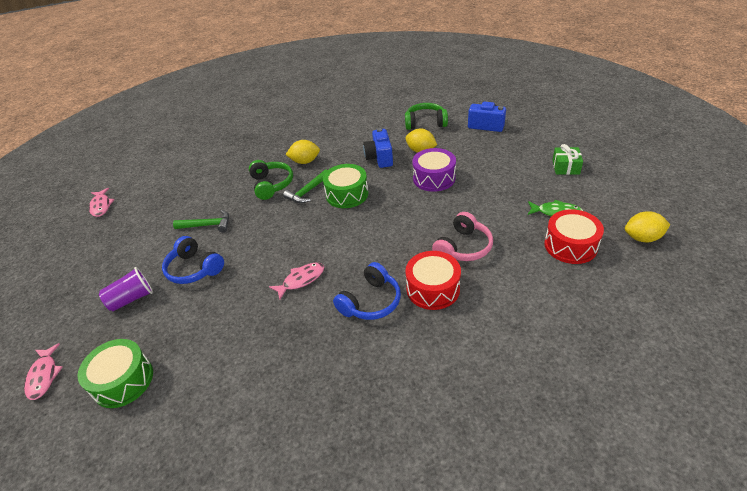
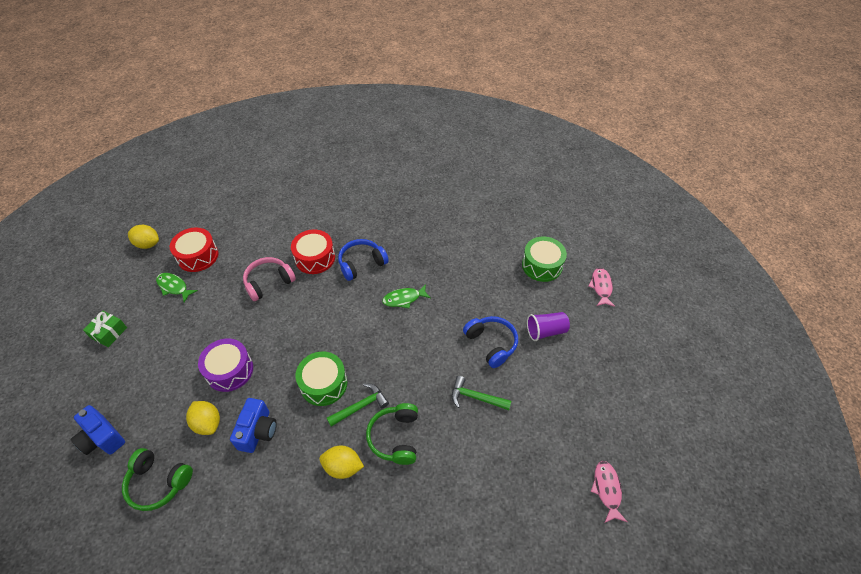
camera: 165 degrees left, 10 degrees up
(301, 280) = (404, 299): pink fish -> green fish

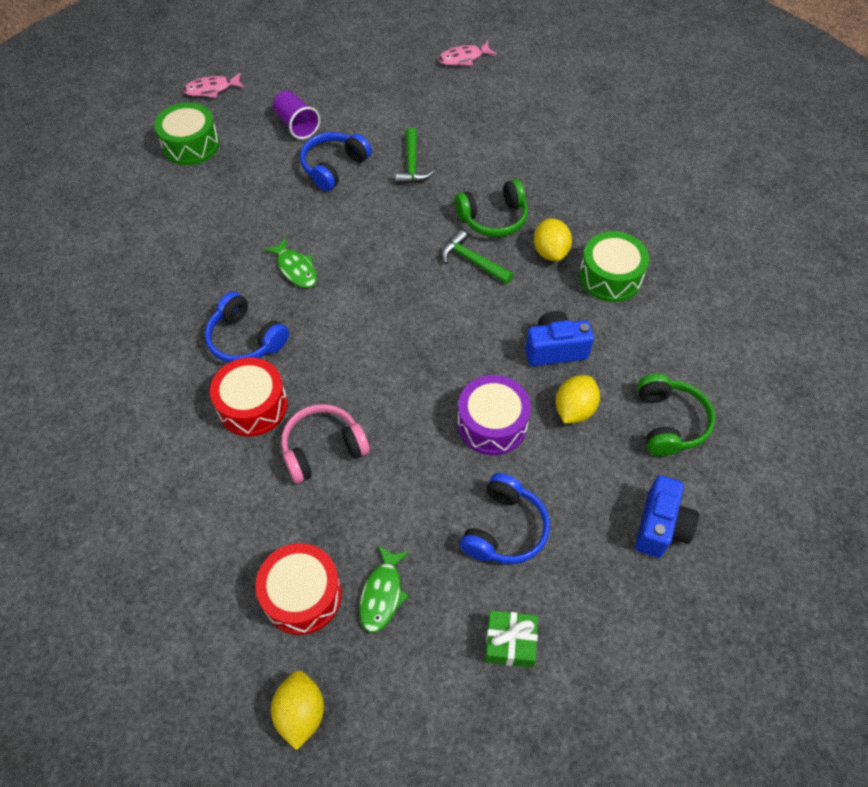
camera: 110 degrees left, 5 degrees up
(164, 352) = (504, 529): none -> blue headphones
(269, 282) = (323, 449): pink headphones -> pink headphones turned 120 degrees clockwise
(323, 384) = (461, 308): green drum -> green drum (610, 277)

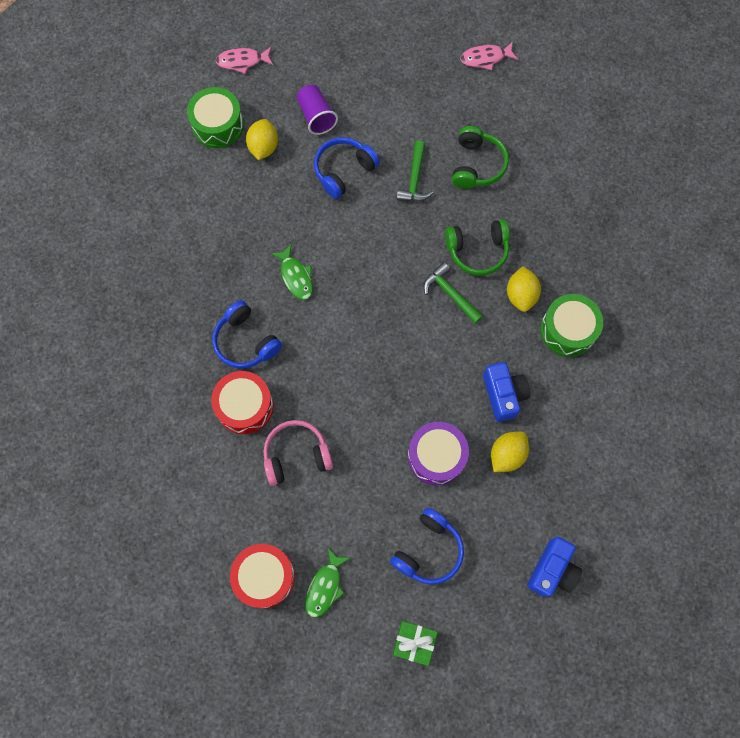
camera: 10 degrees right, 15 degrees up
(301, 713) = (252, 667): yellow lemon -> yellow lemon (263, 147)
(555, 349) = (503, 395): blue camera -> blue camera turned 75 degrees clockwise
(669, 422) = (583, 480): green headphones -> green headphones (476, 165)

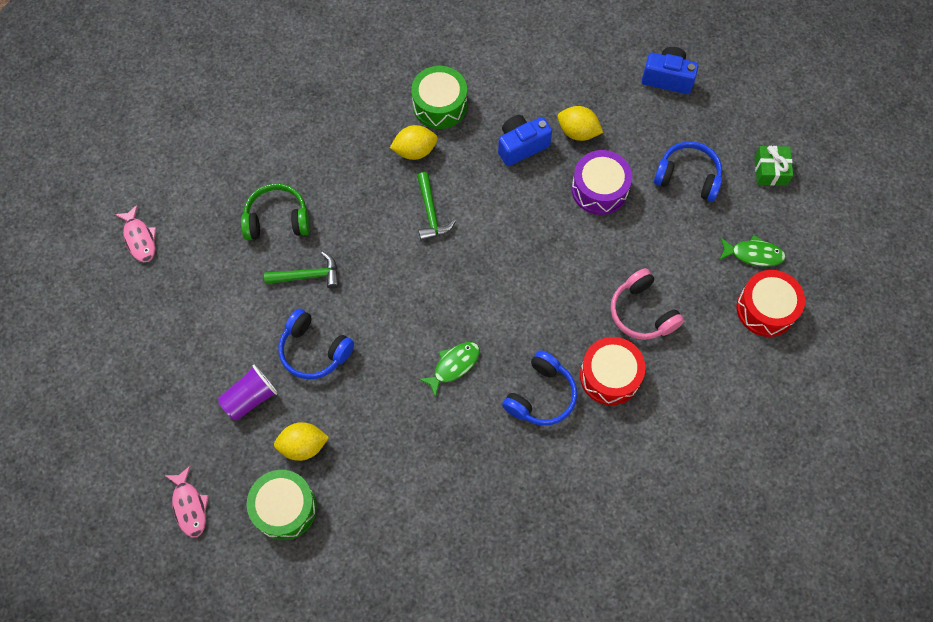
camera: 105 degrees left, 5 degrees down
(450, 293) = (431, 213): green hammer -> green hammer turned 45 degrees counterclockwise
(477, 251) = (377, 198): green headphones -> none

